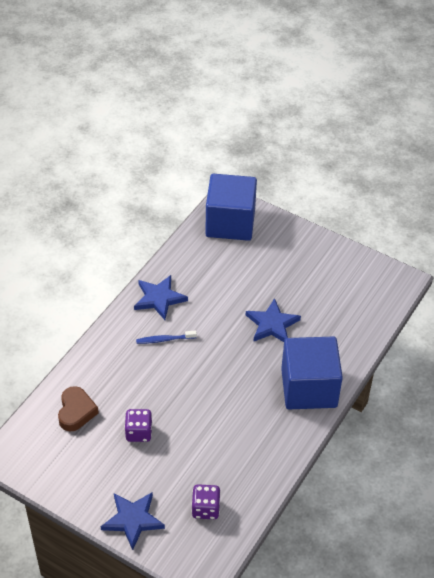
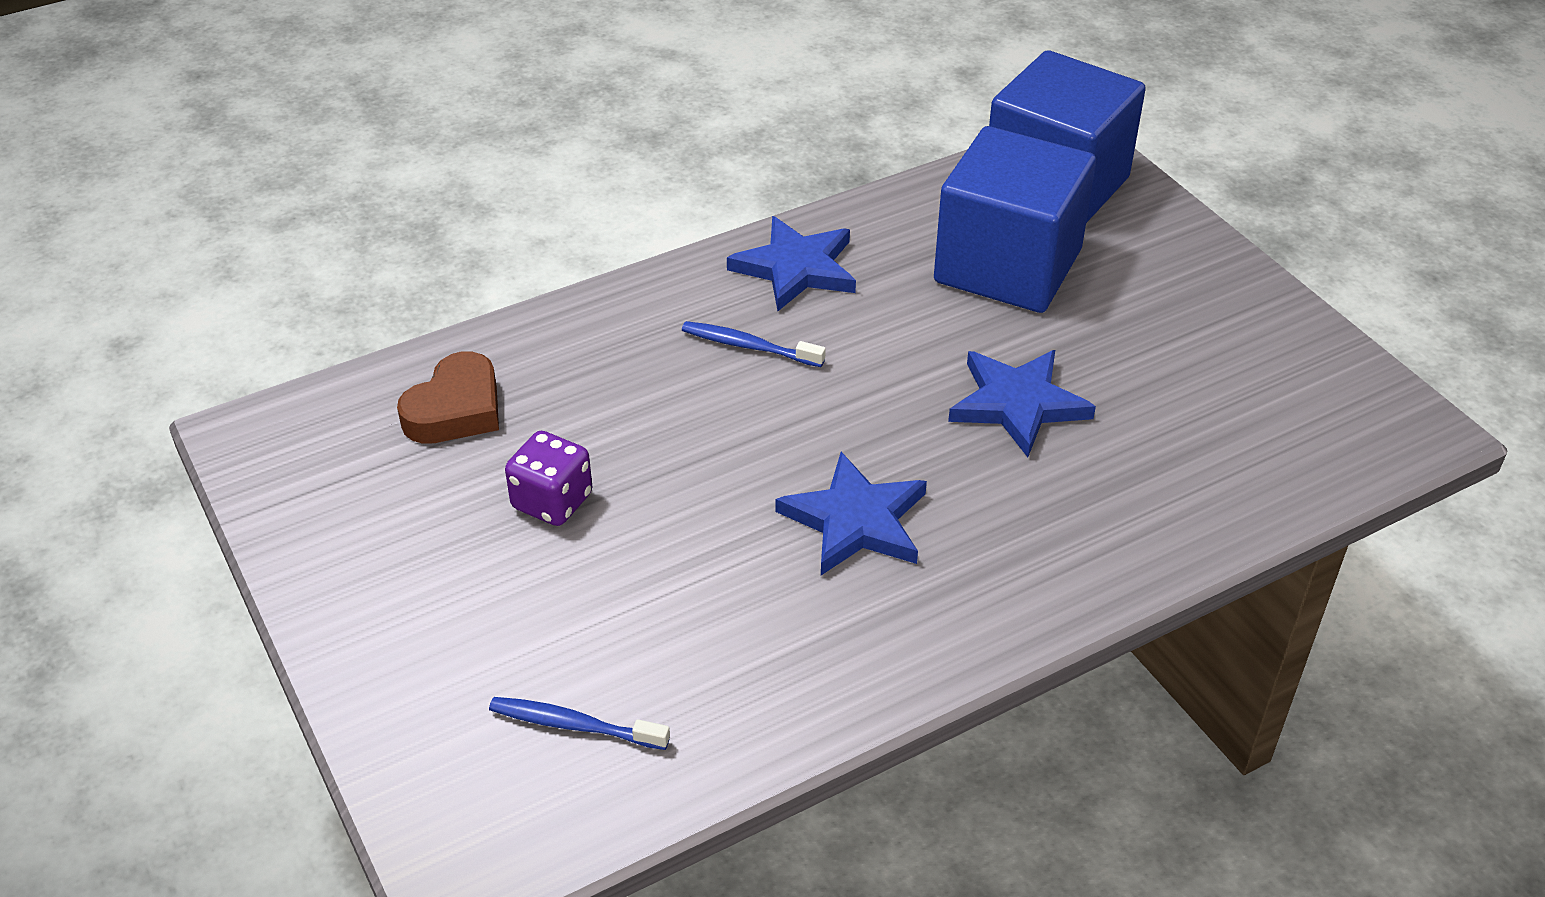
camera: 30 degrees right, 5 degrees down
(133, 520) = (394, 674): blue star -> blue star (855, 521)
(205, 509) = (575, 725): purple dice -> blue toothbrush
(309, 388) = (1017, 568): blue cube -> blue cube (1008, 266)

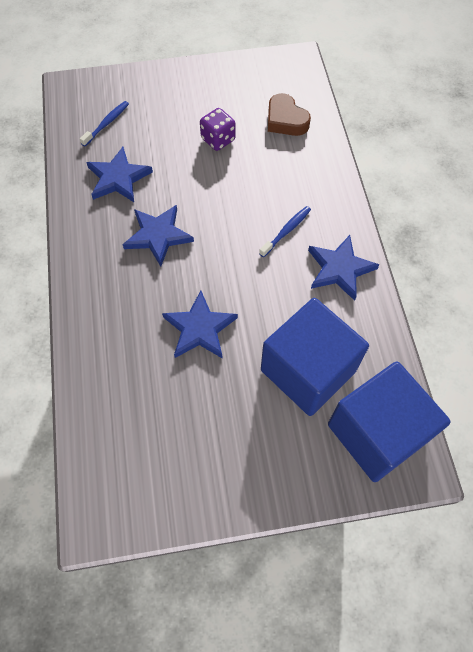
camera: 110 degrees right, 20 degrees up
(737, 639) = (118, 178): none -> blue star

